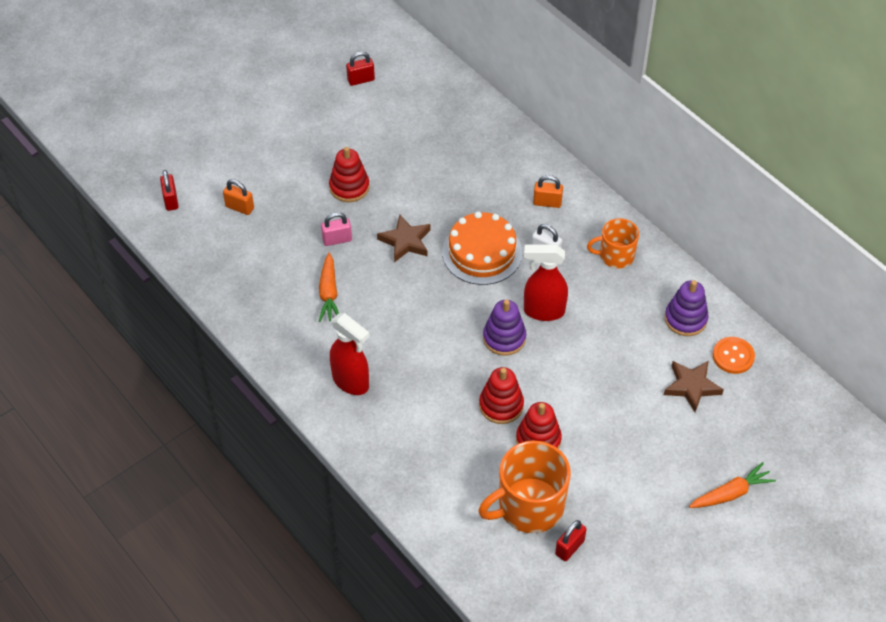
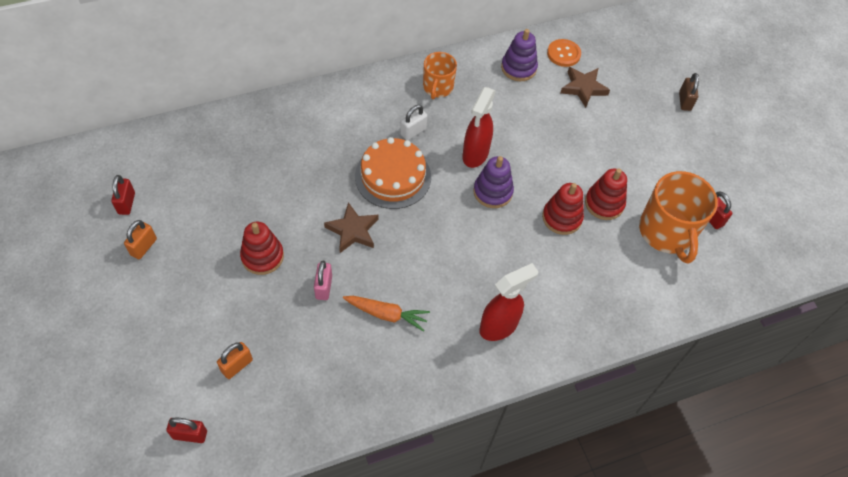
camera: 75 degrees left, 5 degrees up
(547, 202) = (359, 112): orange padlock -> orange padlock (143, 247)
(731, 493) = (684, 101): orange carrot -> brown padlock

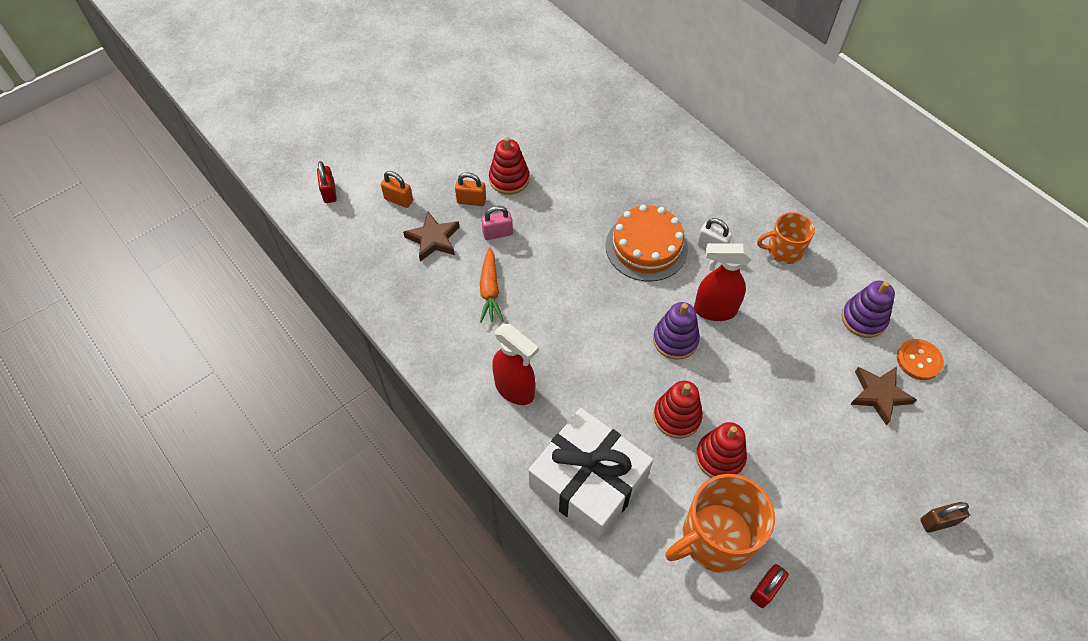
camera: 75 degrees right, 0 degrees up
(126, 203) = (518, 73): red padlock -> none
(143, 247) = (482, 100): orange padlock -> orange padlock (471, 201)
(353, 230) = (568, 235): brown star -> brown star (433, 239)
(600, 300) = (588, 482): none -> white gift

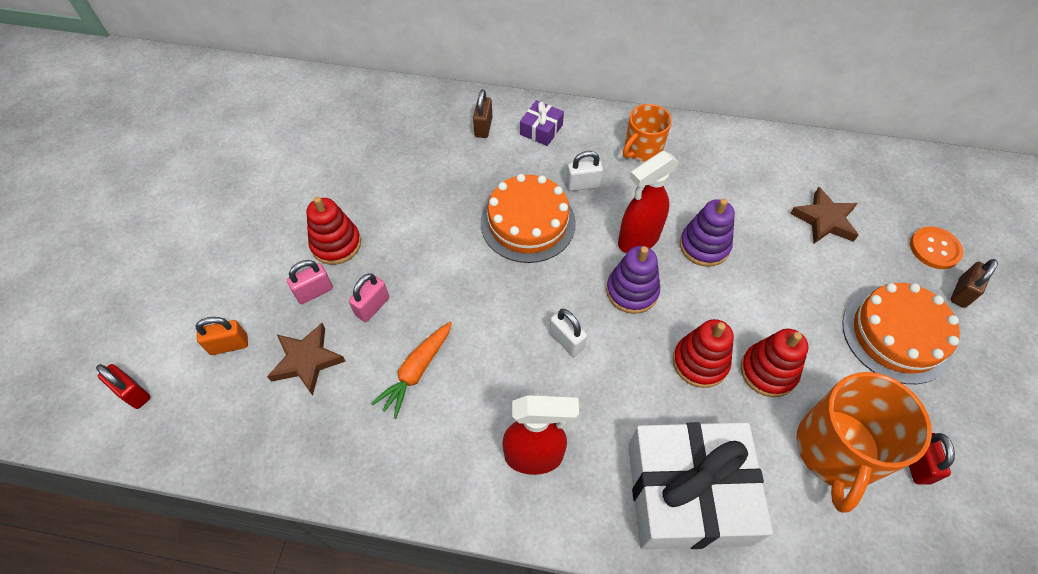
camera: 40 degrees left, 0 degrees up
(471, 201) = (314, 292): orange padlock -> pink padlock
(490, 290) = (416, 371): orange carrot -> orange carrot turned 75 degrees clockwise
(599, 339) = (566, 341): none -> white padlock
(677, 161) = (483, 127): none -> brown padlock
(719, 188) = (541, 129): none -> purple gift
(846, 508) = (896, 335): none -> orange cake
(863, 319) = (754, 165): purple stacking toy -> purple stacking toy (704, 246)
(919, 360) = (822, 171): orange button -> orange button (934, 249)

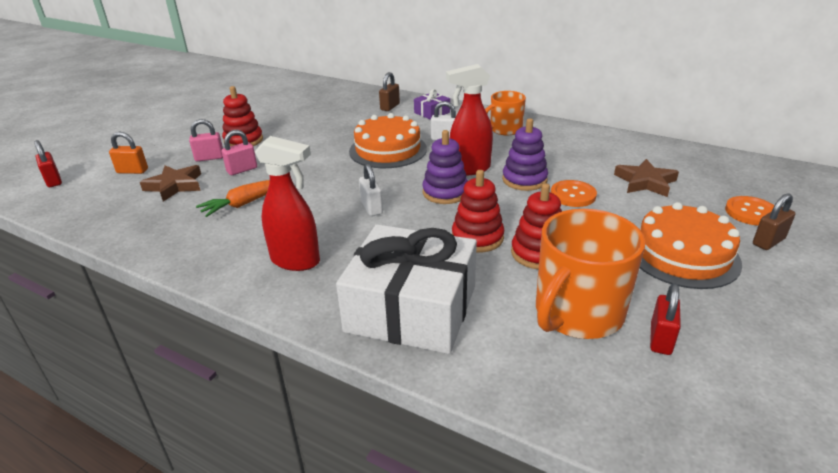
camera: 20 degrees right, 25 degrees down
(763, 262) = (573, 195): none -> orange button

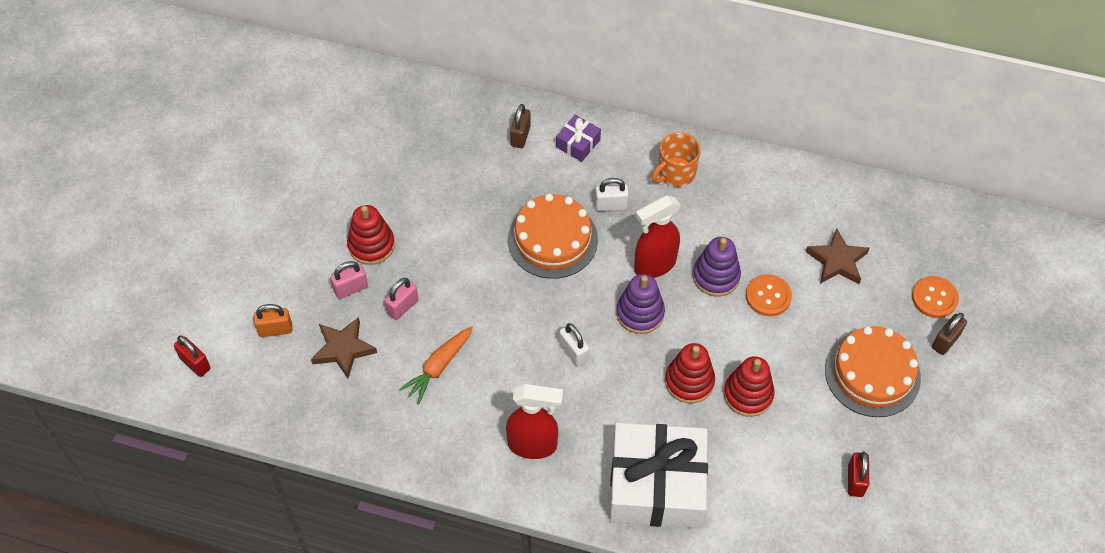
camera: 15 degrees left, 25 degrees up
(577, 313) = (790, 465): orange mug -> none

